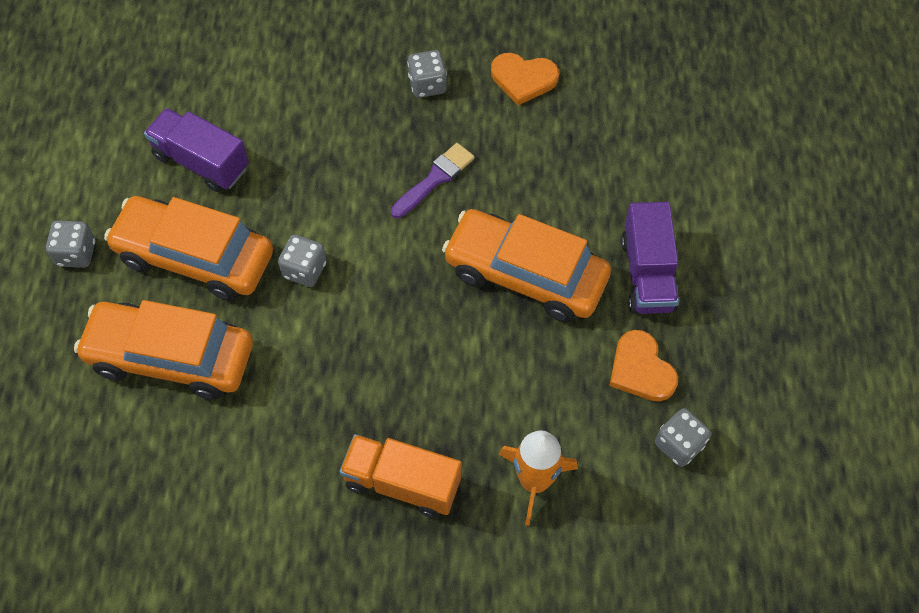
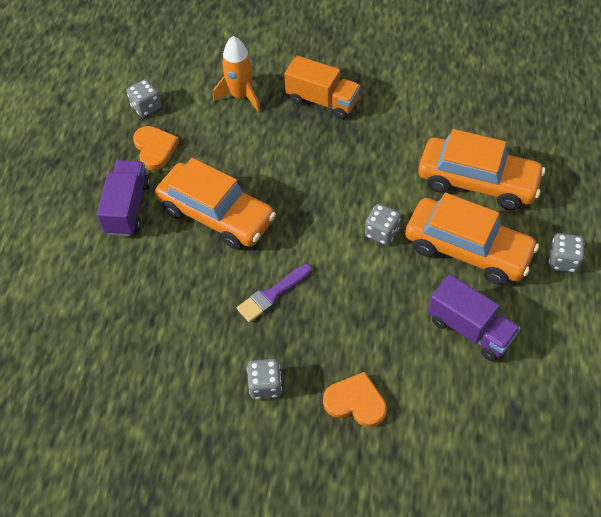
camera: 170 degrees left, 5 degrees down
(523, 79) = (177, 382): orange heart -> orange heart (355, 402)

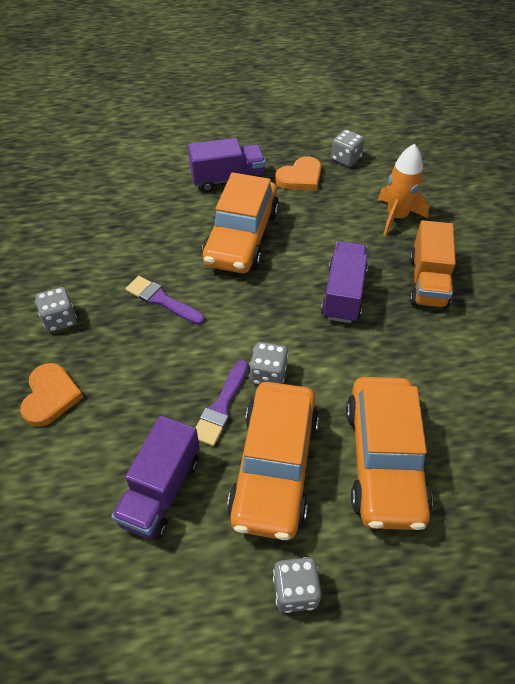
camera: 70 degrees right, 5 degrees down
(315, 159) = (343, 294): none -> purple truck
(403, 272) = (221, 407): none -> purple brush

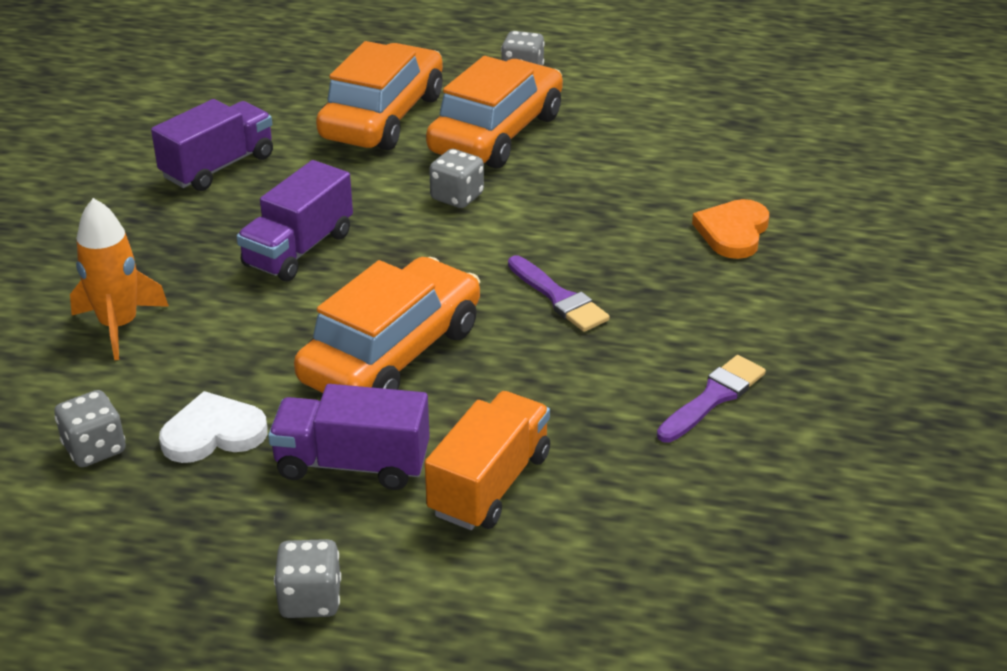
camera: 160 degrees left, 15 degrees down
(60, 319) = (714, 307): grey dice -> grey dice (310, 599)
(161, 490) = (620, 142): purple truck -> purple truck (218, 167)
(221, 407) = (528, 183): purple brush -> purple brush (713, 397)
(300, 177) = (213, 433): orange heart -> white heart
(428, 281) = (171, 238): orange truck -> orange truck (489, 484)

